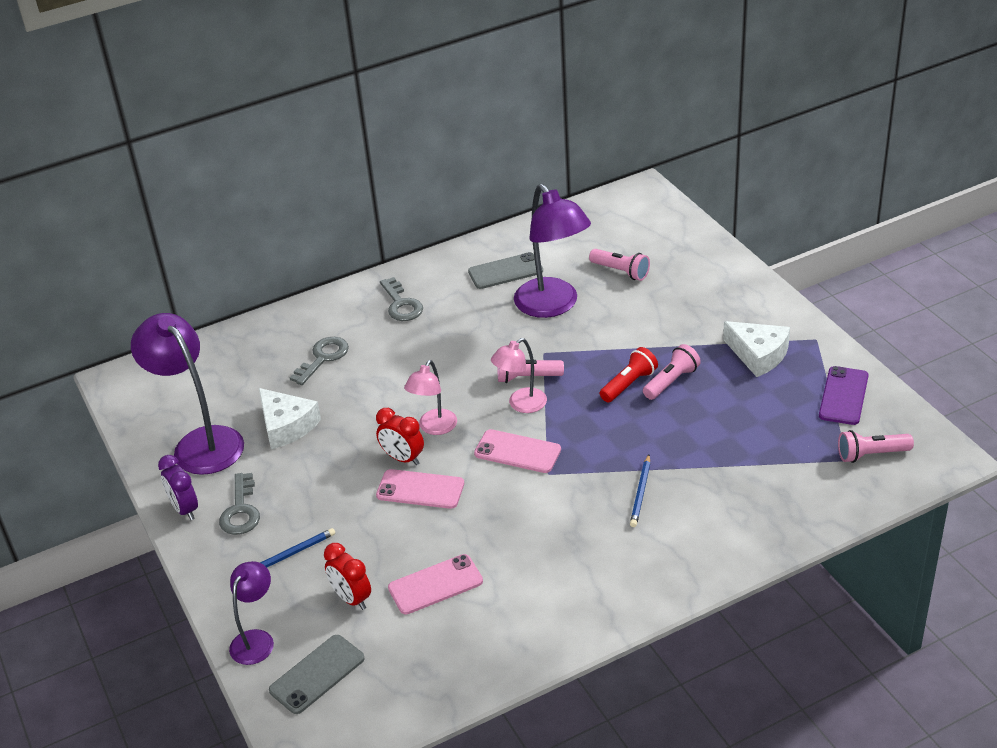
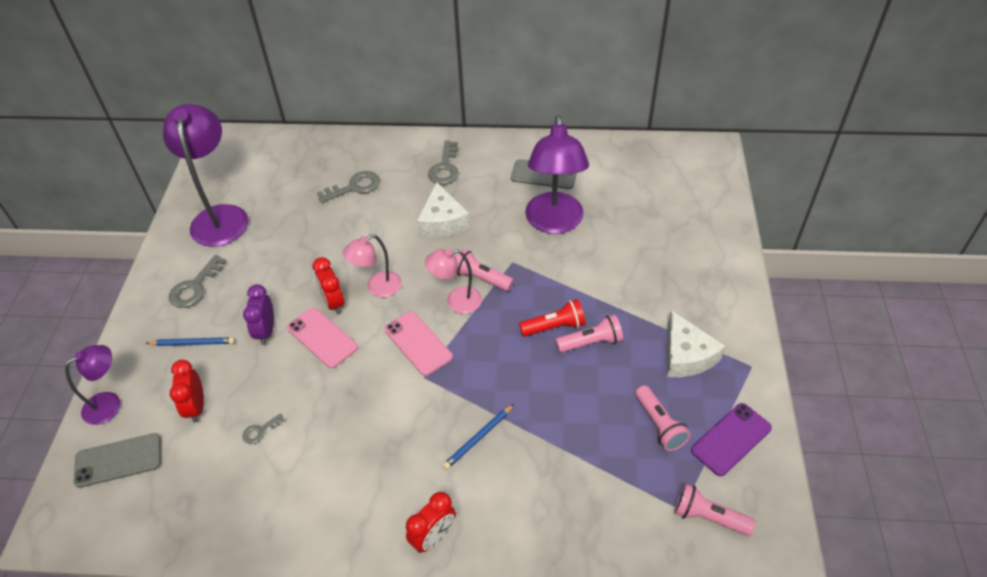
camera: 30 degrees right, 10 degrees up
(185, 509) = (164, 266): purple clock -> purple clock (266, 331)
(286, 426) = (283, 232): white cheese -> white cheese (442, 221)
(435, 585) = (260, 431): pink phone -> grey key
(621, 271) = (633, 217): pink flashlight -> pink flashlight (659, 425)
(670, 577) = (433, 537): none -> red clock

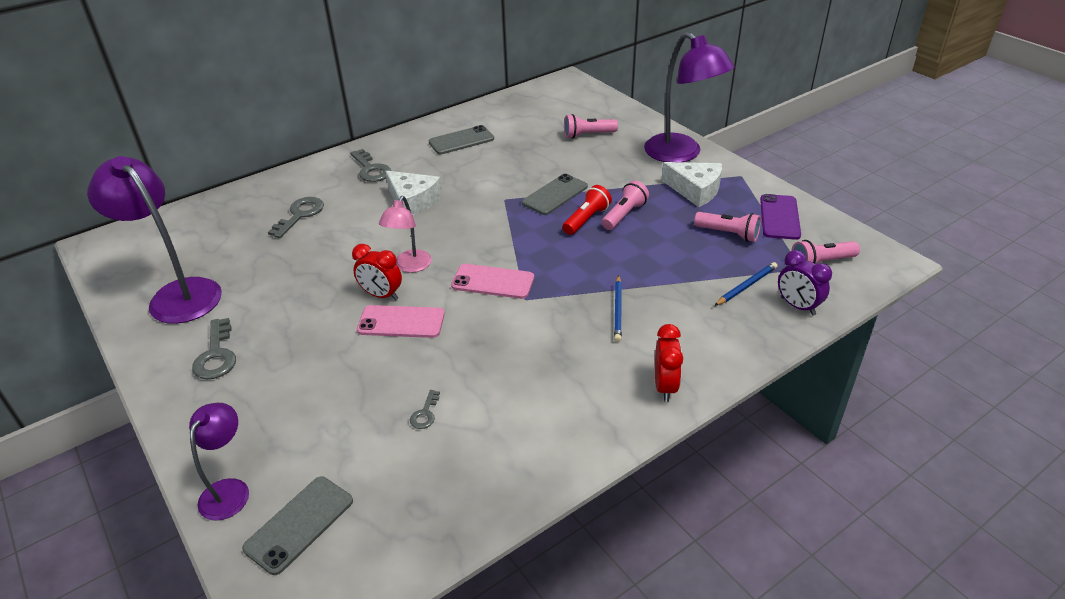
camera: 40 degrees left, 10 degrees down
(192, 343) = (269, 395): blue pencil -> blue pencil (746, 286)
(196, 407) = (336, 435): red clock -> none
(266, 331) = (339, 346): purple clock -> purple clock (797, 306)
(456, 301) = (490, 242): pink lamp -> none
(481, 278) = (492, 219): pink flashlight -> pink flashlight (588, 135)
(554, 223) = (507, 163): purple lamp -> purple lamp (681, 154)
(557, 283) = (555, 195): none -> grey phone

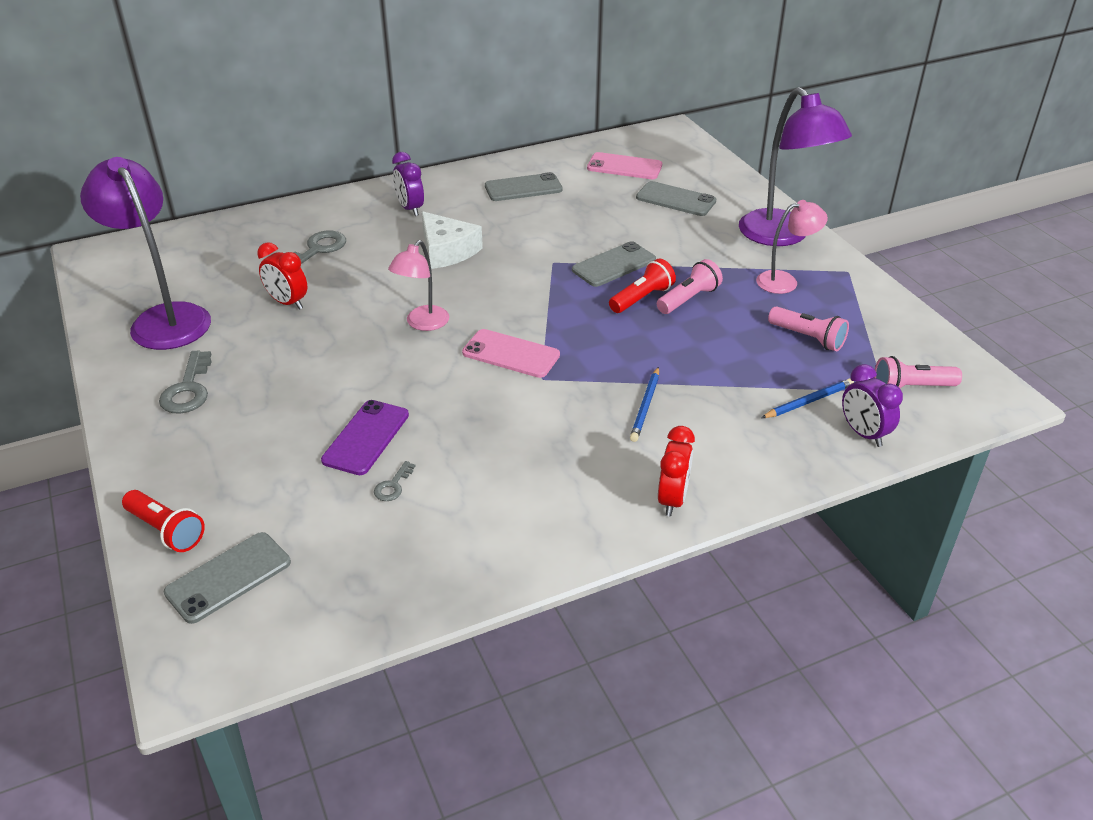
camera: 10 degrees right, 0 degrees up
(229, 490) = (166, 530): purple lamp -> red flashlight
(371, 169) = (410, 209): grey key -> purple clock
(381, 295) = (382, 351): red clock -> red clock (287, 303)
(401, 322) = (395, 383): pink phone -> pink phone (624, 167)
(588, 135) = (675, 199): pink flashlight -> grey phone
(695, 190) = (785, 281): white cheese -> pink lamp
(779, 217) = (878, 327): purple phone -> purple phone (366, 437)

